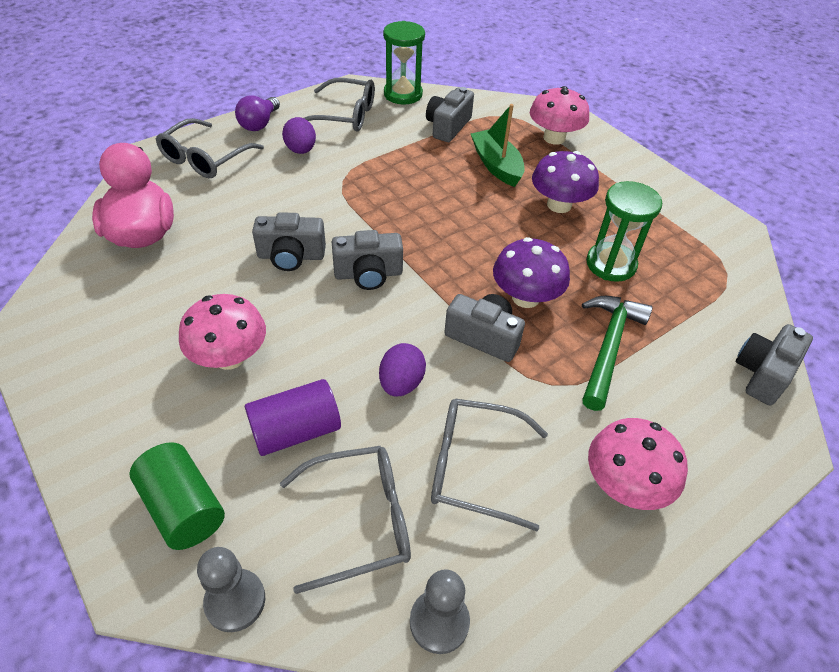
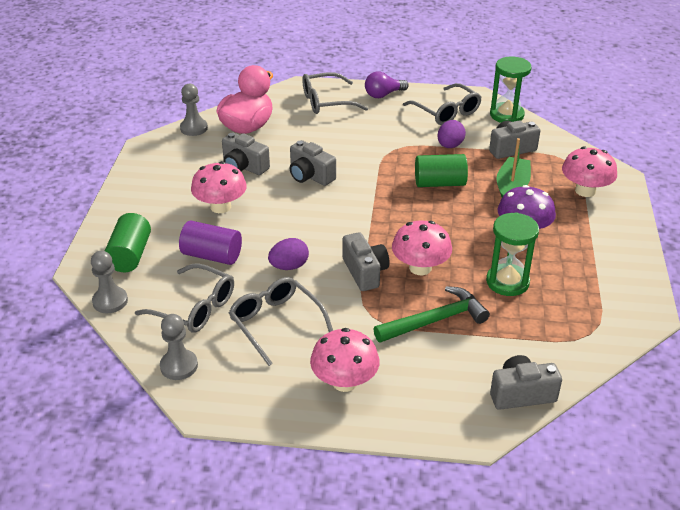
camera: 45 degrees right, 10 degrees down
(69, 270) = (194, 128): none -> grey pawn
(301, 150) = (389, 121): purple egg -> purple egg (450, 146)
(368, 274) = (341, 206): grey camera -> grey camera (244, 167)
(430, 194) = (439, 183): none -> green cylinder
(525, 297) = (420, 268): purple mushroom -> pink mushroom

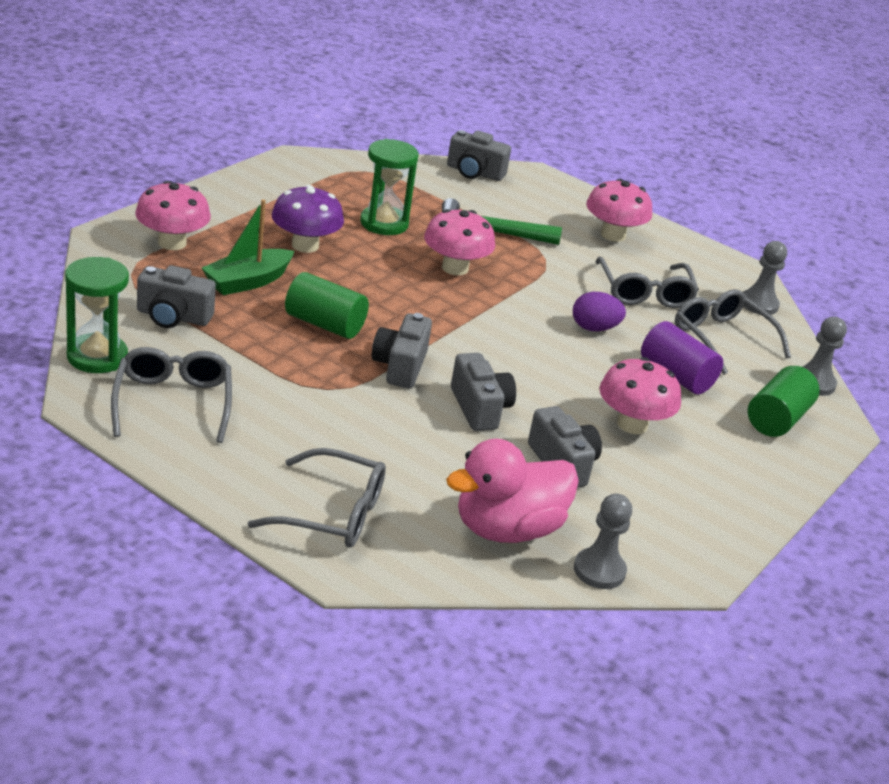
camera: 155 degrees left, 5 degrees down
(365, 272) = (516, 289): grey camera -> grey camera (400, 366)
(383, 95) = (224, 479): purple light bulb -> none
(450, 146) = (244, 357): purple egg -> none

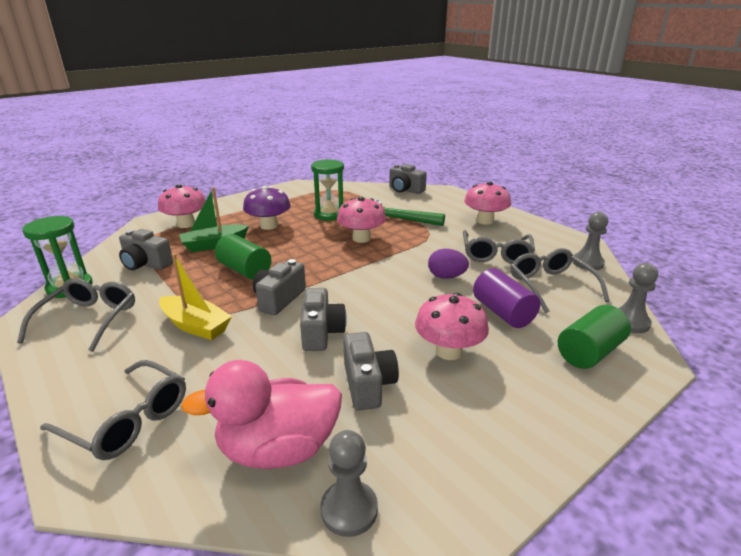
camera: 20 degrees right, 5 degrees down
(320, 405) = (195, 326): none -> yellow boat

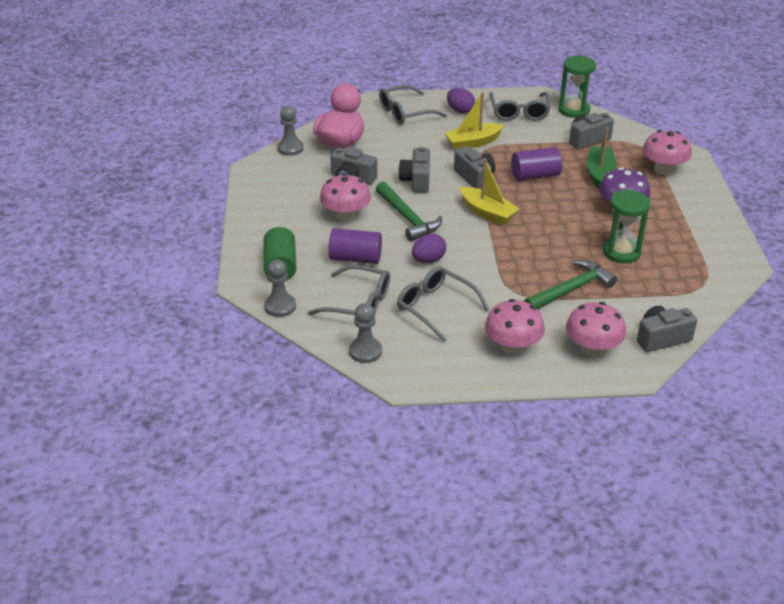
camera: 125 degrees right, 10 degrees up
(89, 319) = (519, 112): grey glasses -> grey glasses turned 45 degrees clockwise
(99, 367) = (460, 110): none -> purple egg
(245, 270) = (535, 176): green cylinder -> purple cylinder
(321, 332) = (416, 181): grey camera -> grey camera turned 60 degrees clockwise
(338, 273) = (487, 213): none -> yellow boat
(361, 238) = (543, 248): pink mushroom -> pink mushroom (592, 349)
(399, 310) = (408, 218): none -> green hammer

